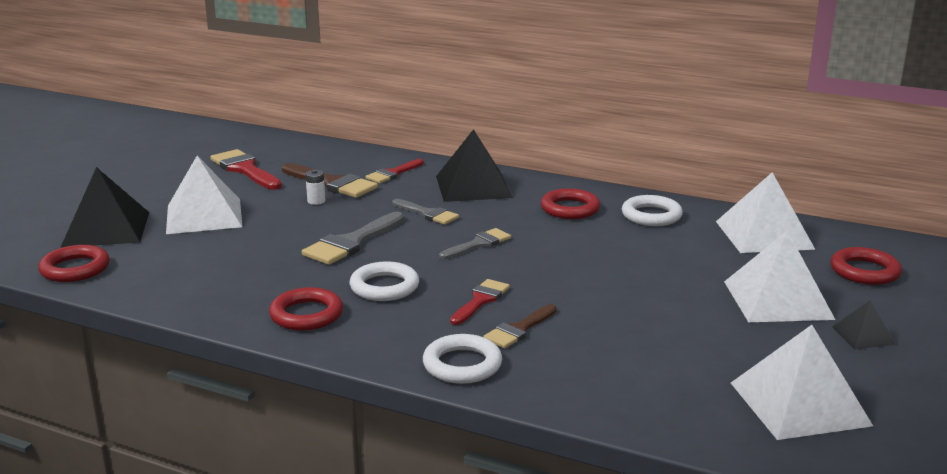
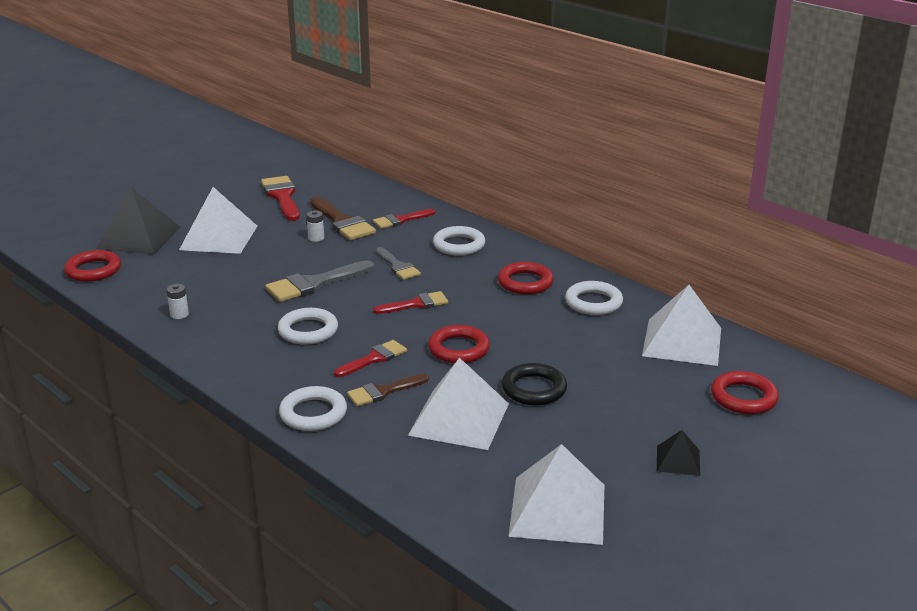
camera: 20 degrees right, 5 degrees up
(220, 296) = (179, 314): none -> white battery
(306, 315) = (230, 344): red ring -> red ring (459, 349)
(473, 186) = (459, 245): black pyramid -> white ring
(478, 244) = (416, 304): grey brush -> red brush
(668, 299) = (534, 389): none -> black ring
(777, 300) = (632, 409): white pyramid -> white pyramid (459, 419)

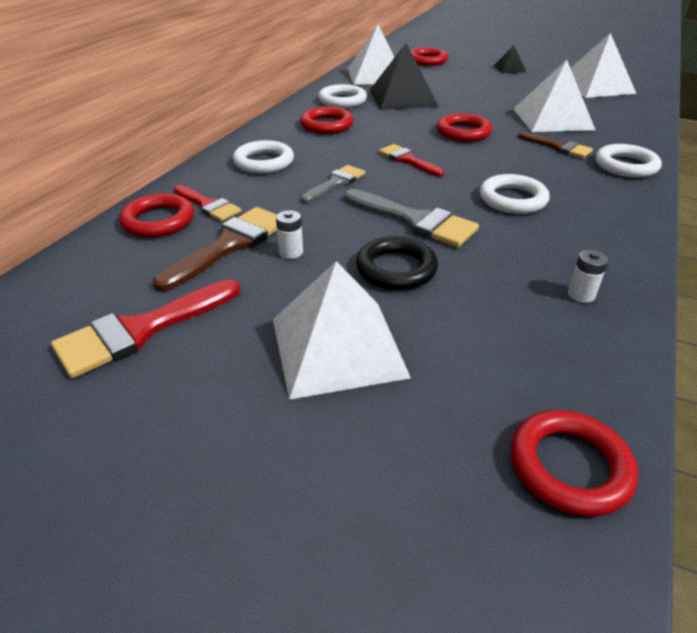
camera: 110 degrees left, 10 degrees up
(139, 237) = (398, 465): black pyramid -> black pyramid (402, 98)
(374, 358) = (518, 159): red brush -> none
(392, 205) = (158, 221): none -> red ring
(534, 389) = (486, 104): black ring -> black ring (396, 269)

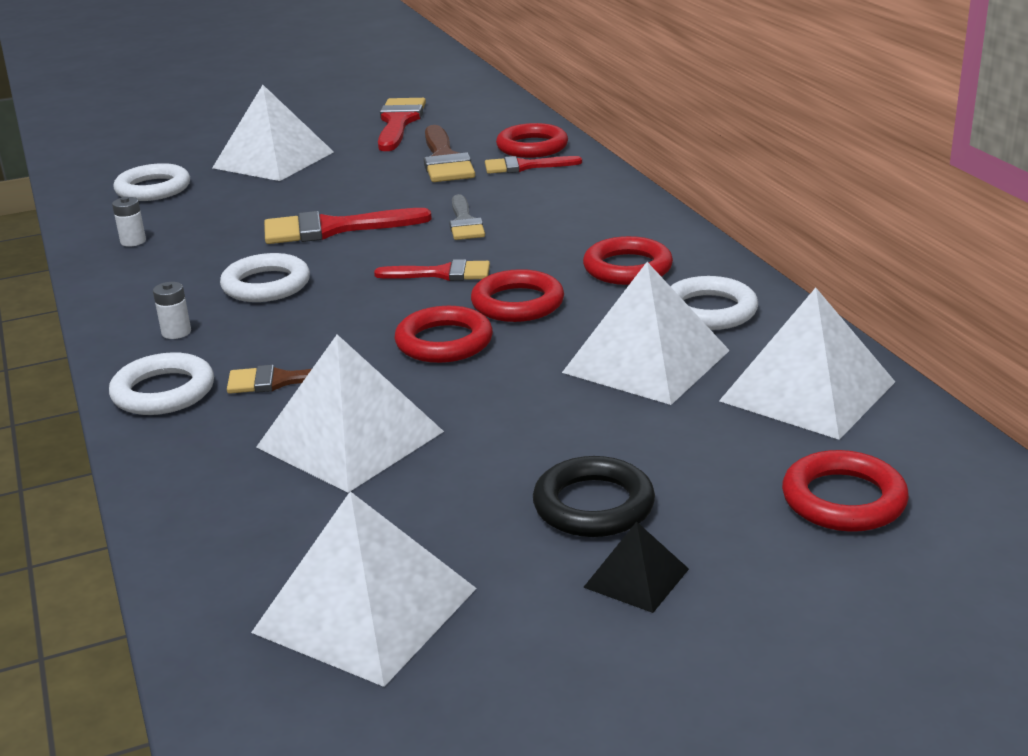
camera: 135 degrees right, 10 degrees down
(264, 162) = (576, 206): white ring -> white ring (153, 189)
(291, 252) = (392, 174): white battery -> white battery (176, 332)
(396, 269) = (296, 198): black ring -> black ring (593, 505)
(402, 98) = (646, 361): black pyramid -> white pyramid
(415, 221) = (333, 229): grey brush -> red brush
(569, 466) = (93, 178): red ring -> red ring (517, 303)

